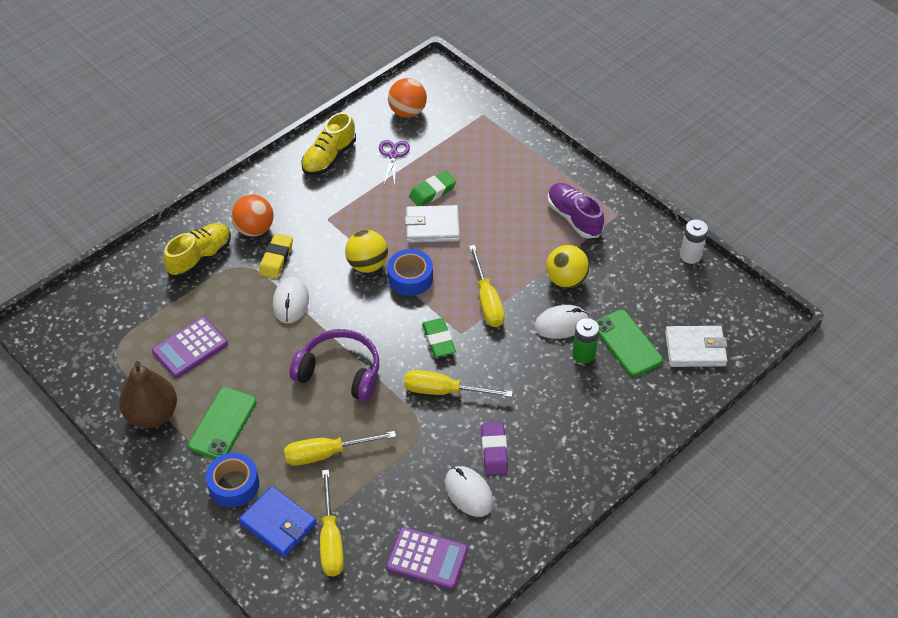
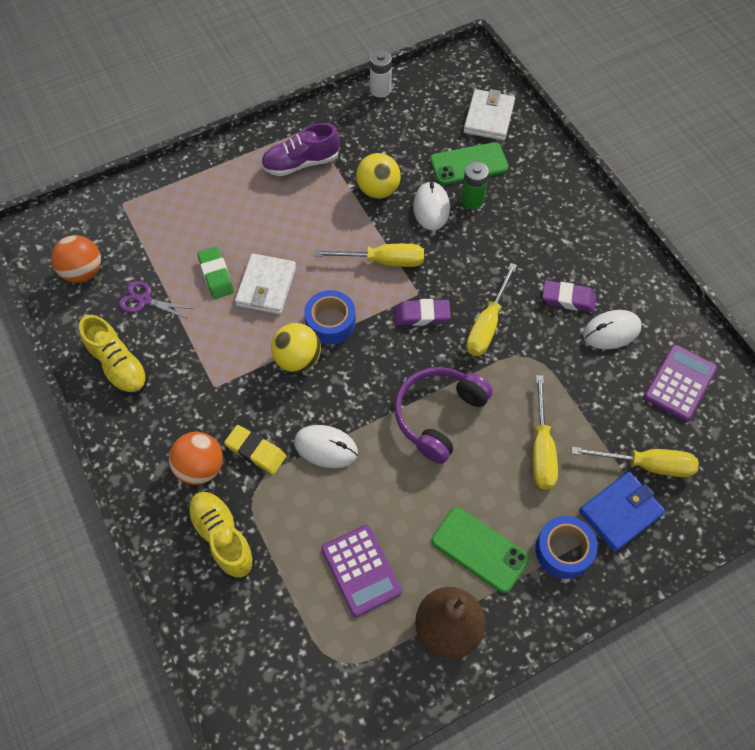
camera: 75 degrees left, 10 degrees up
(438, 340) = (422, 315): green eraser -> purple eraser

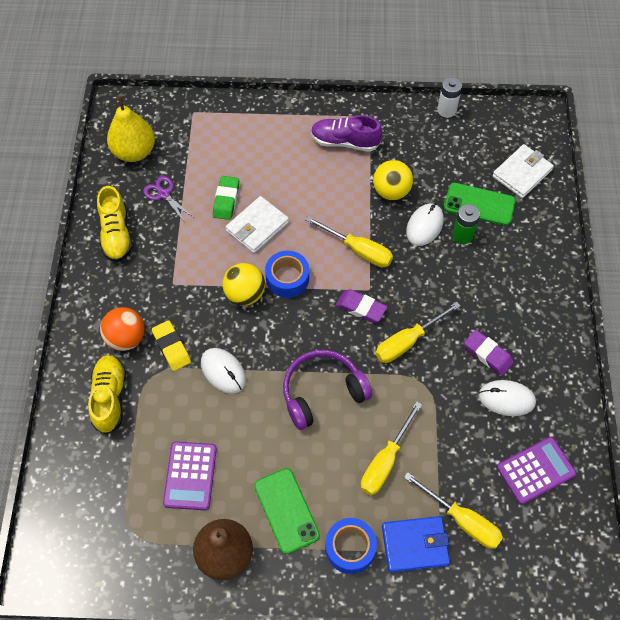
camera: 30 degrees right, 0 degrees up
(83, 272) = (134, 152): orange ball -> yellow pear

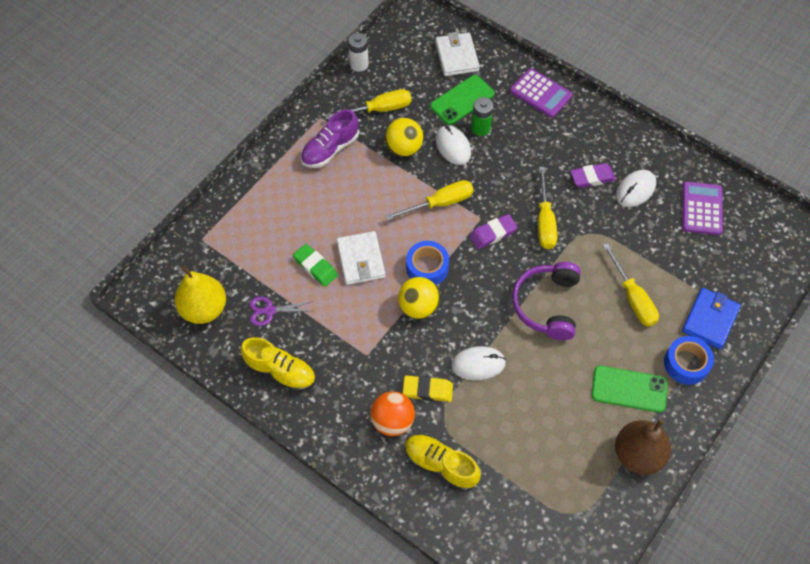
camera: 55 degrees left, 0 degrees up
(190, 476) = (554, 442): purple calculator -> purple calculator (540, 93)
(462, 520) = (710, 278): yellow screwdriver -> yellow screwdriver (379, 109)

